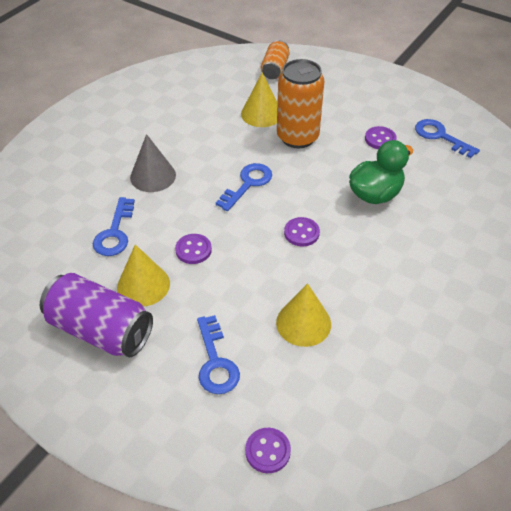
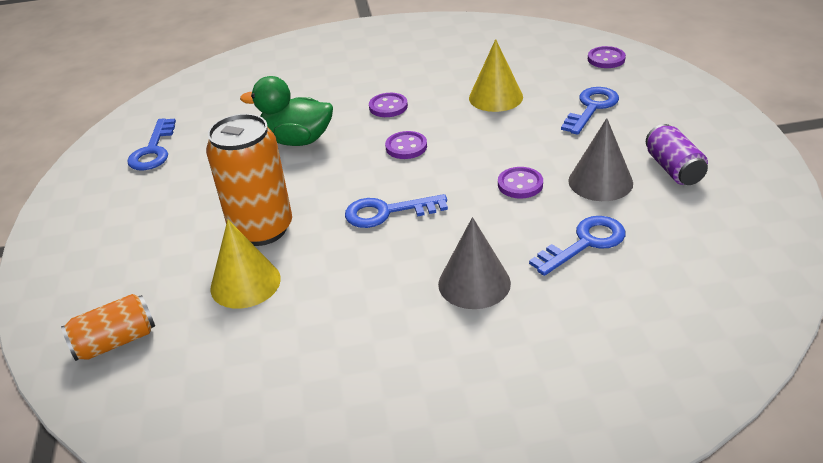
camera: 130 degrees left, 10 degrees down
(101, 330) = (673, 169): purple can -> purple can, size x0.58
(143, 285) = (600, 182): yellow cone -> grey cone
(380, 139) = (200, 179): purple button -> purple button (388, 107)

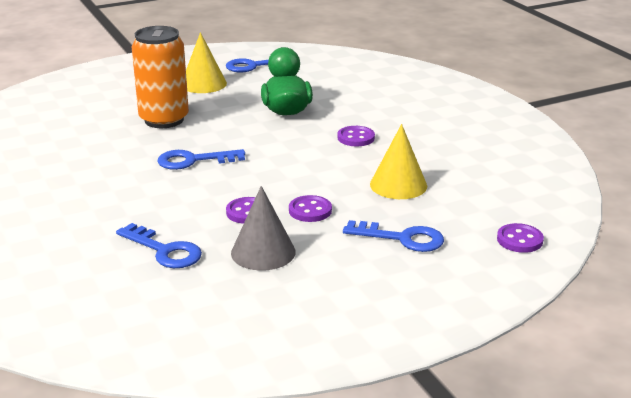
camera: 70 degrees right, 10 degrees down
(115, 341) = (45, 100): orange can -> none
(245, 283) = (102, 126): yellow cone -> yellow cone (203, 84)
(387, 212) = (193, 160): blue key -> blue key turned 75 degrees counterclockwise
(406, 147) = (292, 155): purple button -> purple button (310, 210)
(474, 283) = (107, 206): grey cone -> none
(673, 169) = (298, 292): purple can -> none

